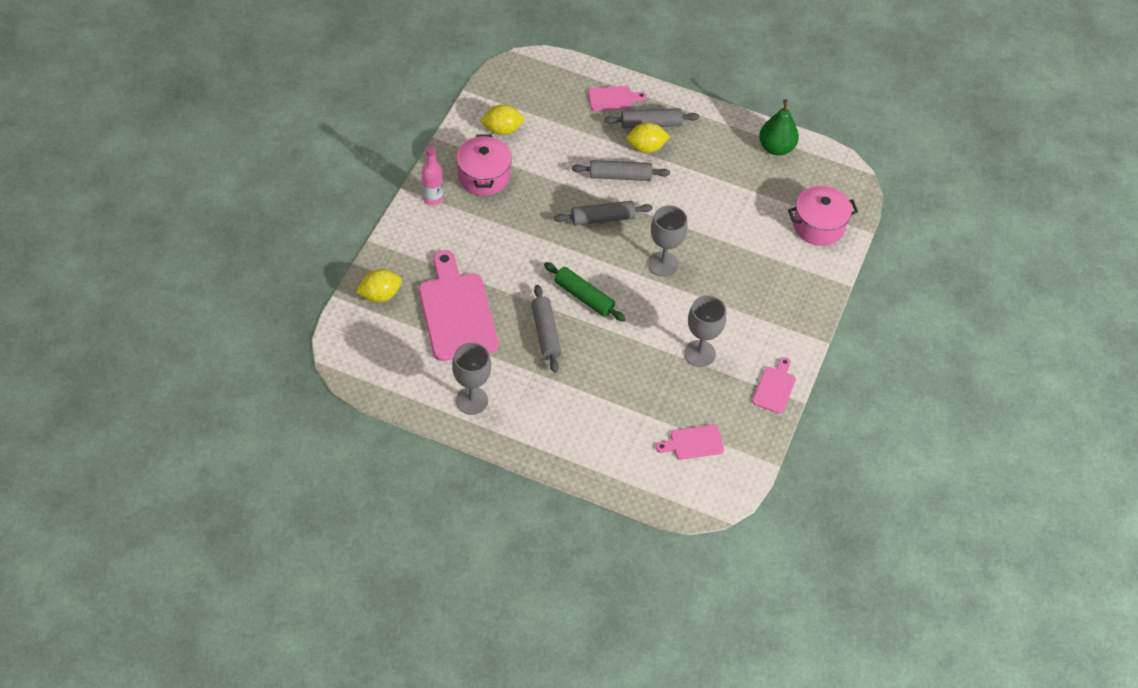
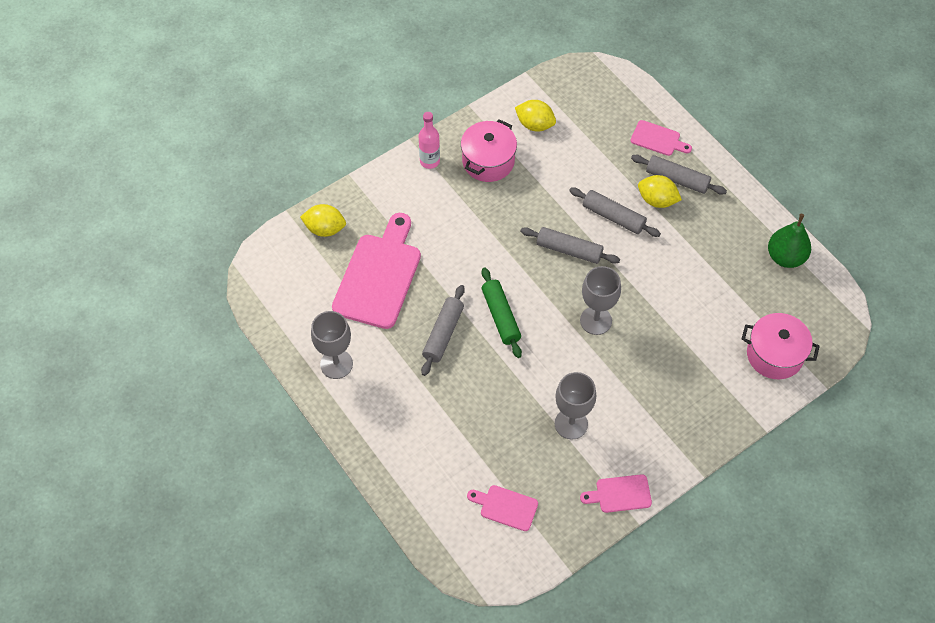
camera: 35 degrees right, 5 degrees up
(775, 388) = (620, 494): pink cutting board -> pink cutting board turned 150 degrees counterclockwise

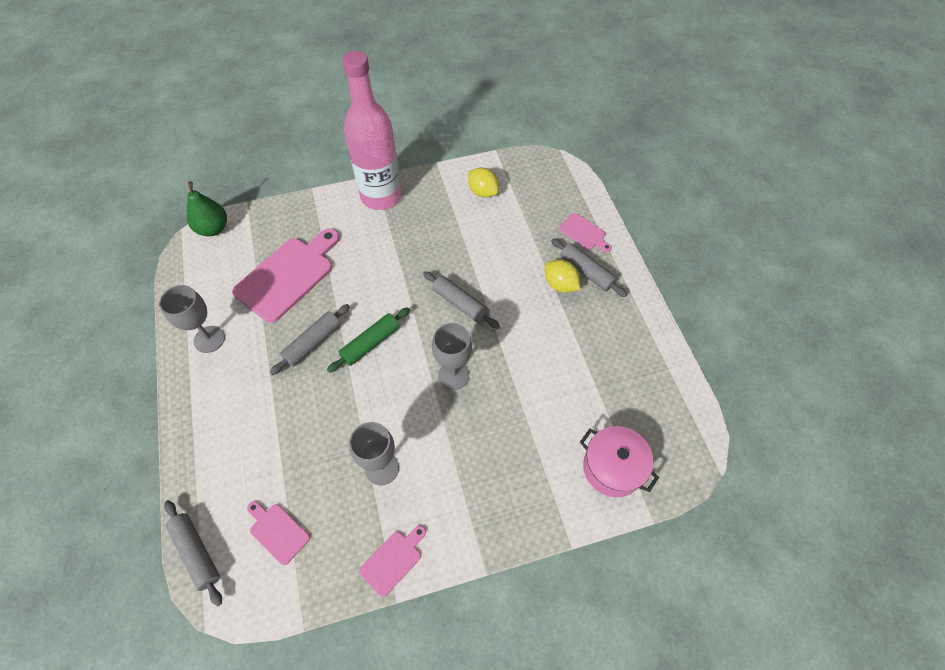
camera: 20 degrees right, 0 degrees up
(325, 229) = (268, 224): yellow lemon -> none
(429, 161) = (381, 196): pink bottle -> pink bottle, size x2.35
(488, 161) = (429, 210): pink pot -> none
(501, 316) = (371, 343): green rolling pin -> green rolling pin turned 45 degrees clockwise
(613, 217) = (514, 287): grey rolling pin -> grey rolling pin (197, 552)
(620, 494) = (393, 560): pink cutting board -> pink cutting board turned 120 degrees clockwise
(785, 257) = (661, 373): green pear -> green pear (213, 229)

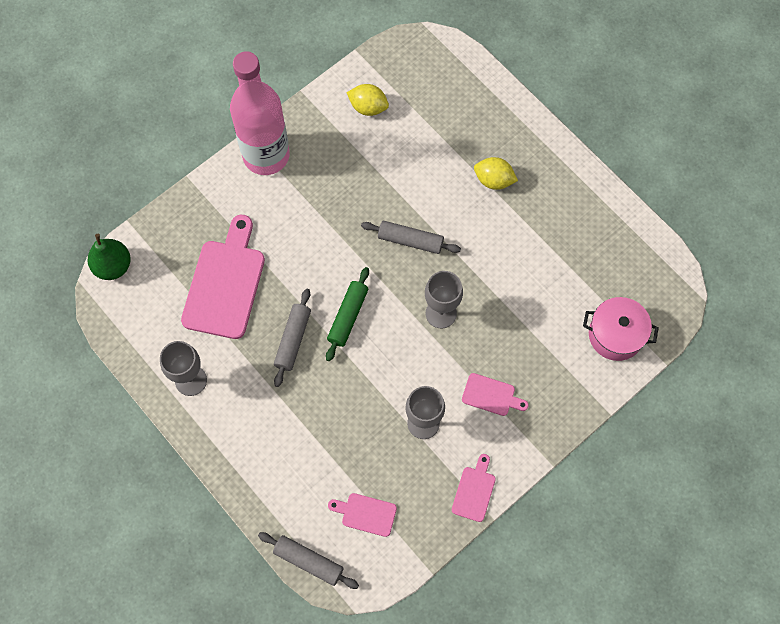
camera: 25 degrees left, 10 degrees up
(584, 233) = (491, 114): pink cutting board -> pink cutting board (491, 395)
(586, 272) = (512, 156): grey rolling pin -> none

